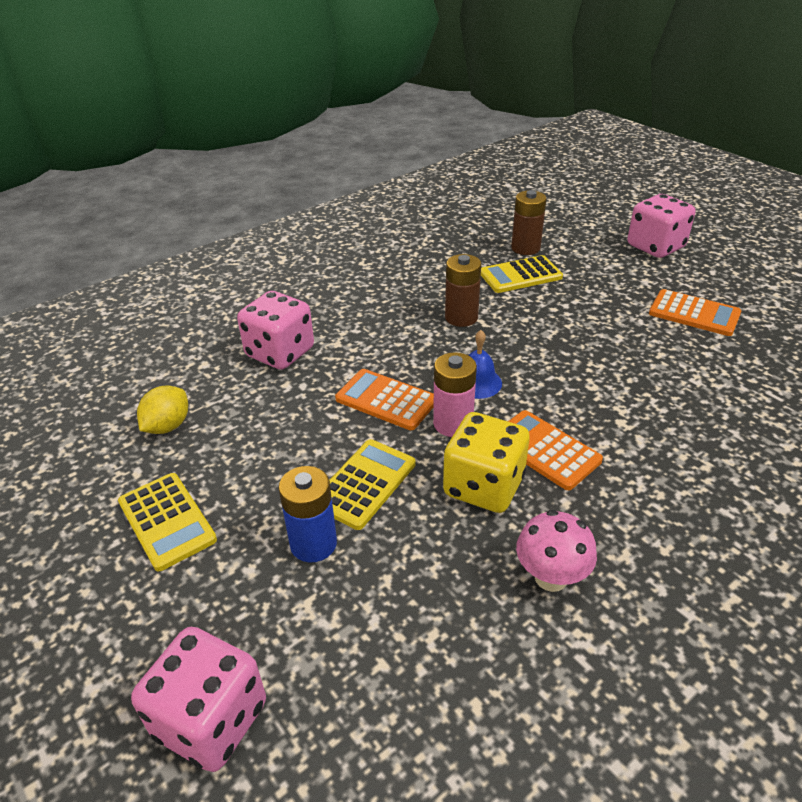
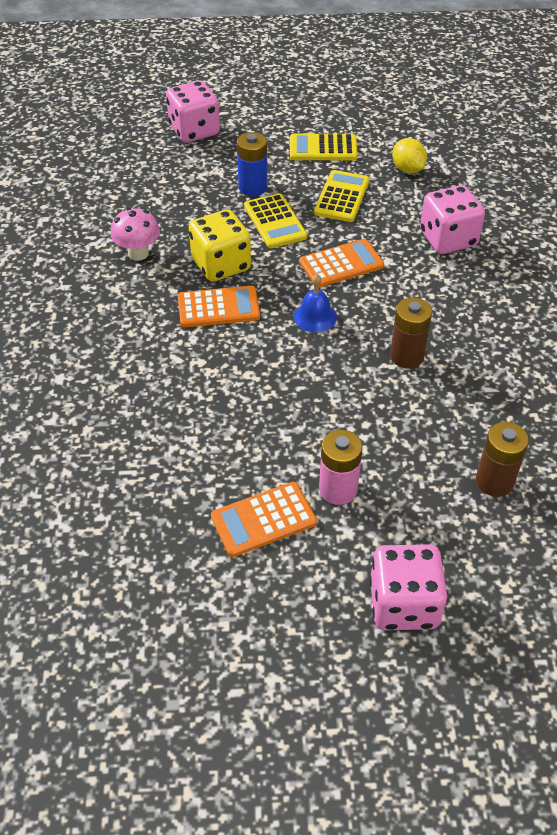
camera: 125 degrees right, 10 degrees up
(453, 424) = (286, 281): pink battery -> pink battery (338, 489)
(520, 275) = (442, 439): yellow calculator -> yellow calculator (342, 197)

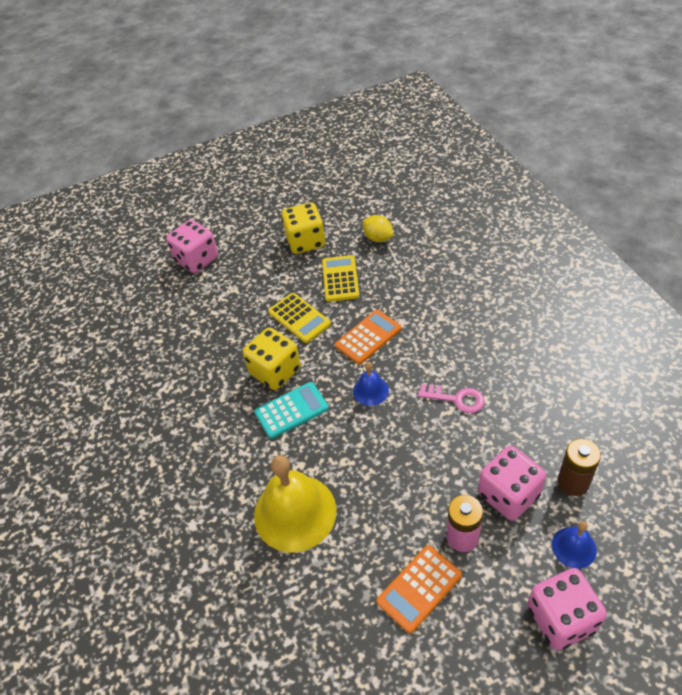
camera: 15 degrees left, 0 degrees up
(138, 253) = (203, 385): pink mushroom -> none
(170, 403) = (295, 512): none -> yellow bell
(218, 307) = (291, 410): orange calculator -> turquoise calculator
(253, 187) = (267, 294): blue battery -> none
(323, 148) = (305, 242): yellow calculator -> yellow dice
(406, 356) = (456, 399): brown battery -> pink key
(448, 239) = (437, 287): pink dice -> pink dice (508, 494)
(458, 543) = (574, 547): none -> blue bell

